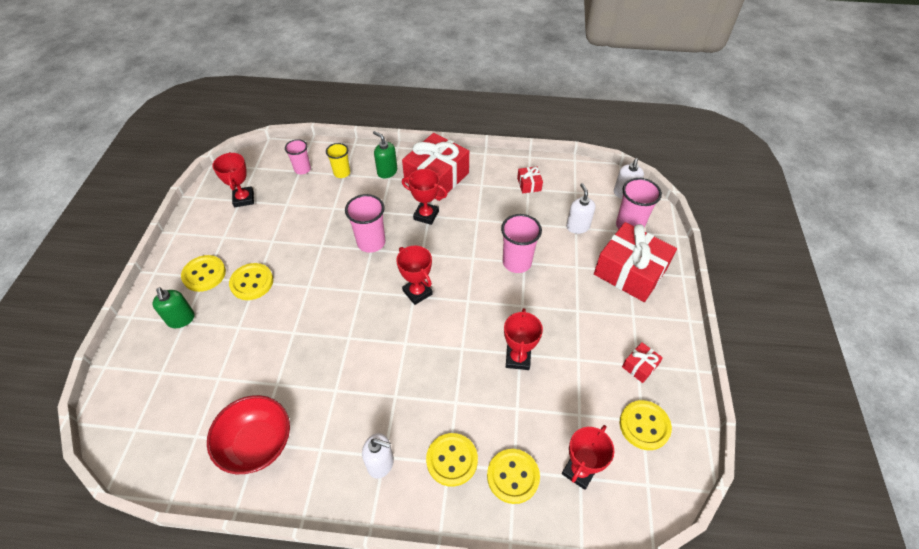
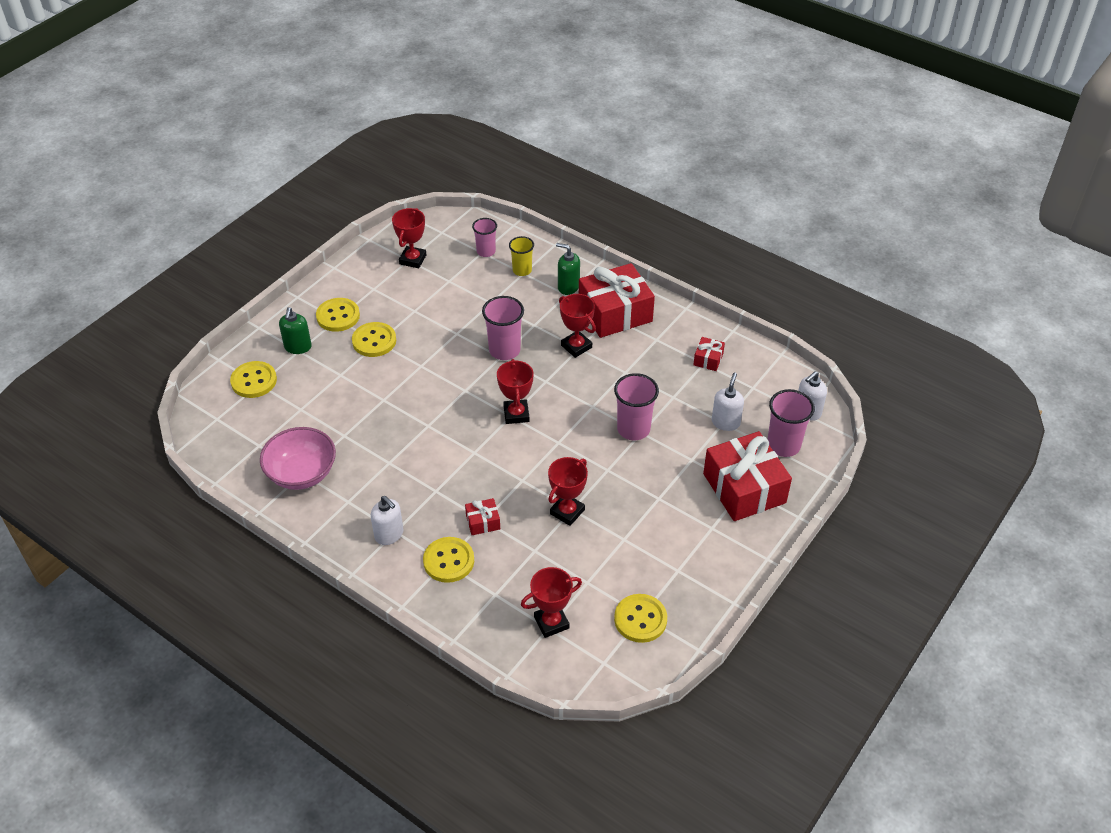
camera: 30 degrees right, 5 degrees down
(257, 444) = (302, 473): red bowl -> pink bowl
(387, 171) = (568, 287): green soap dispenser -> green soap dispenser turned 45 degrees counterclockwise
(513, 476) = (491, 598): yellow button -> yellow button (254, 381)
(640, 366) = (679, 572): red gift -> red gift (483, 522)

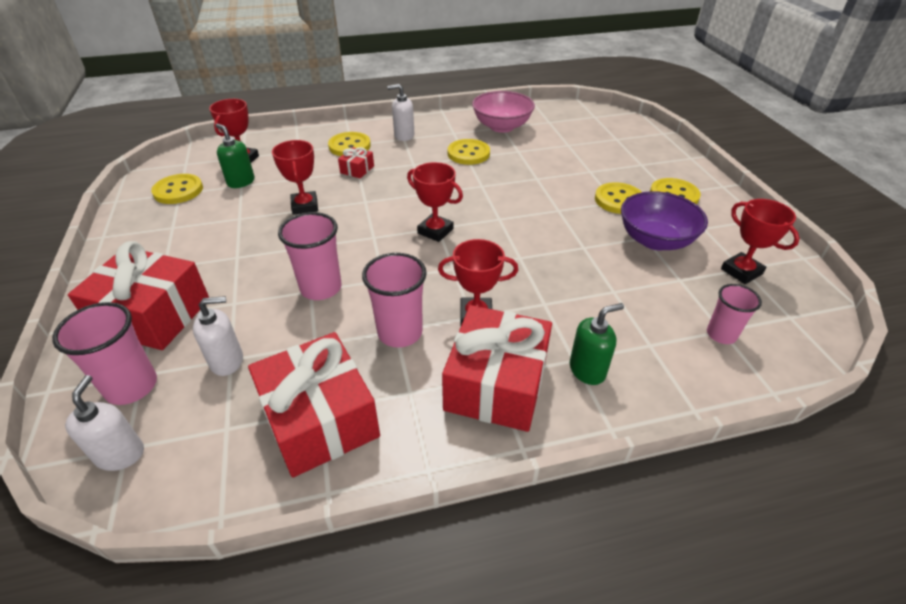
camera: 130 degrees right, 5 degrees down
(254, 381) = (622, 138): yellow button -> yellow button (468, 153)
(298, 347) = (646, 165): green soap dispenser -> green soap dispenser (241, 182)
(413, 305) = (655, 240): none -> purple bowl
(504, 350) = (526, 264): pink cup -> pink cup (400, 332)
(522, 270) = (656, 346): yellow cup -> none
(708, 359) = (320, 419): red gift -> red gift, size x2.28
(725, 422) = (227, 361): white soap dispenser -> white soap dispenser turned 75 degrees counterclockwise

